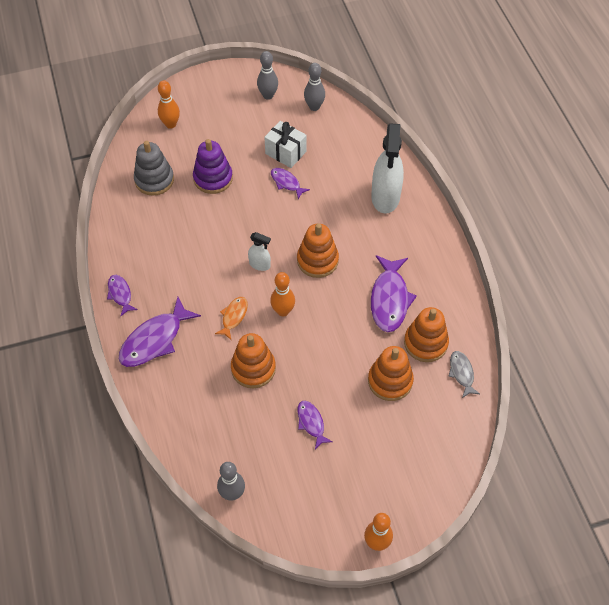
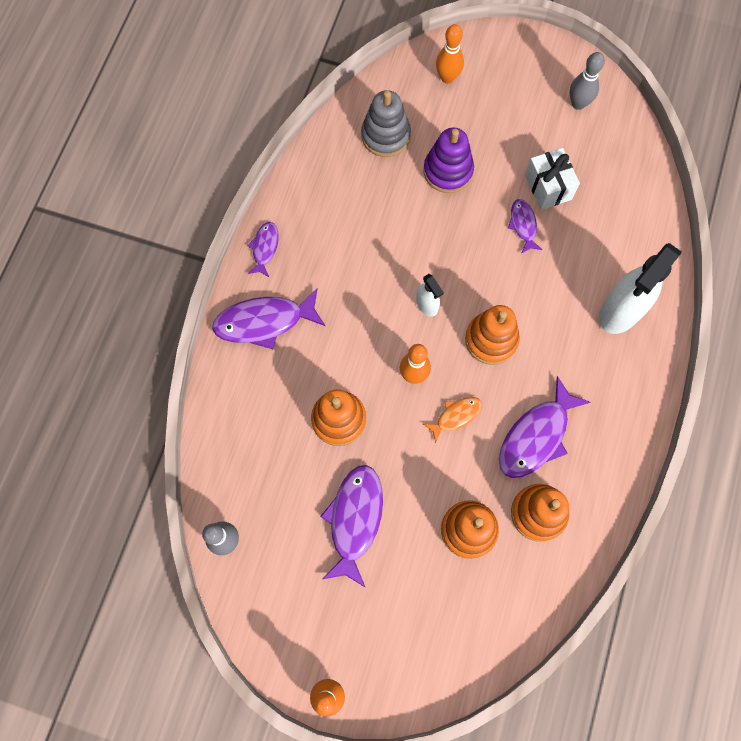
camera: 35 degrees right, 15 degrees up
(233, 316) = (359, 347): orange fish -> orange fish (456, 416)
(311, 423) = (355, 520): purple fish -> purple fish, size x1.83
(314, 107) = (620, 149): grey bowling pin -> none
(461, 373) = (552, 574): grey fish -> none

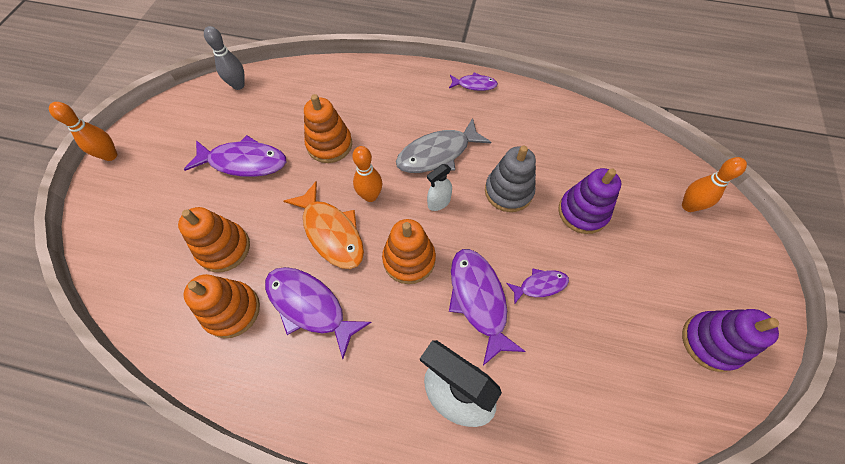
camera: 85 degrees right, 10 degrees down
(264, 322) = (411, 90): purple fish -> purple fish (478, 300)
(363, 300) = (437, 154): none -> grey fish
(385, 135) = (604, 158): grey stacking toy -> grey stacking toy (508, 191)
(456, 416) = (331, 232): orange fish -> orange fish, size x1.83
(548, 187) = (591, 310): white gift -> none
(578, 103) = (710, 342): grey bowling pin -> purple stacking toy

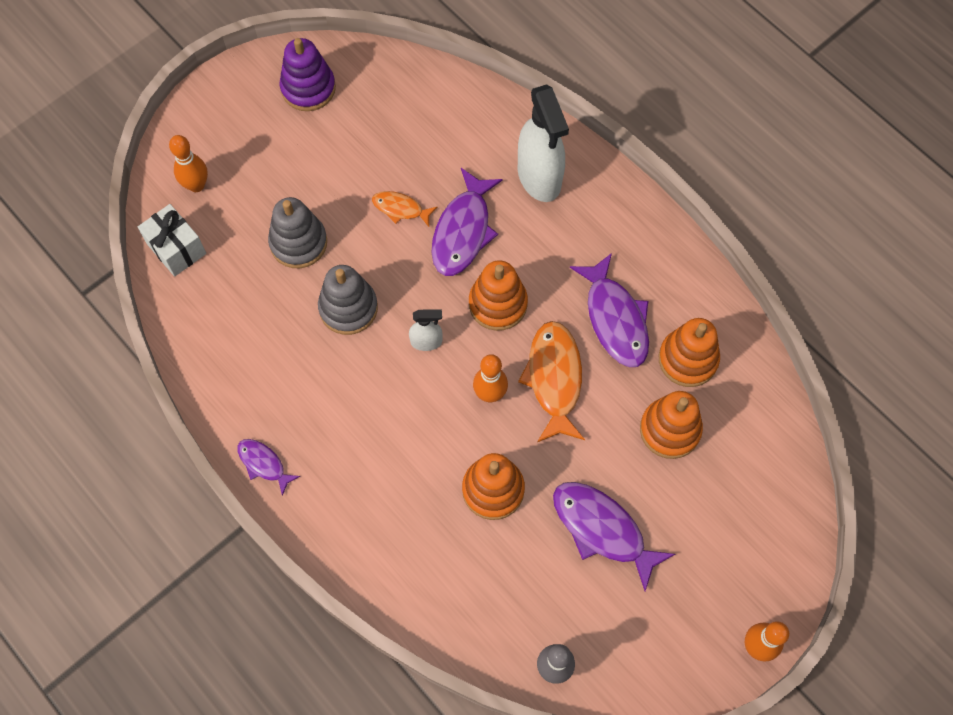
camera: 145 degrees left, 5 degrees up
(437, 154) = (383, 398): grey fish -> none
(540, 285) = (400, 209): purple fish -> orange fish
(582, 212) = (298, 243): purple stacking toy -> grey stacking toy
(649, 159) = (176, 248): none -> white gift

